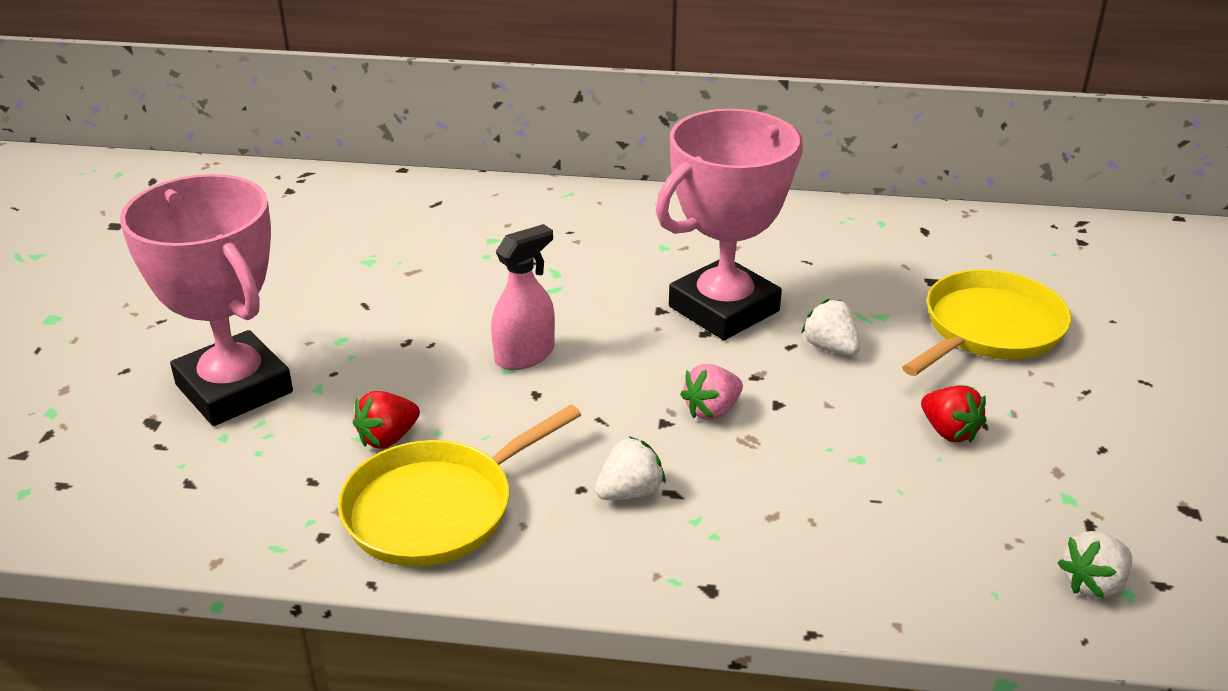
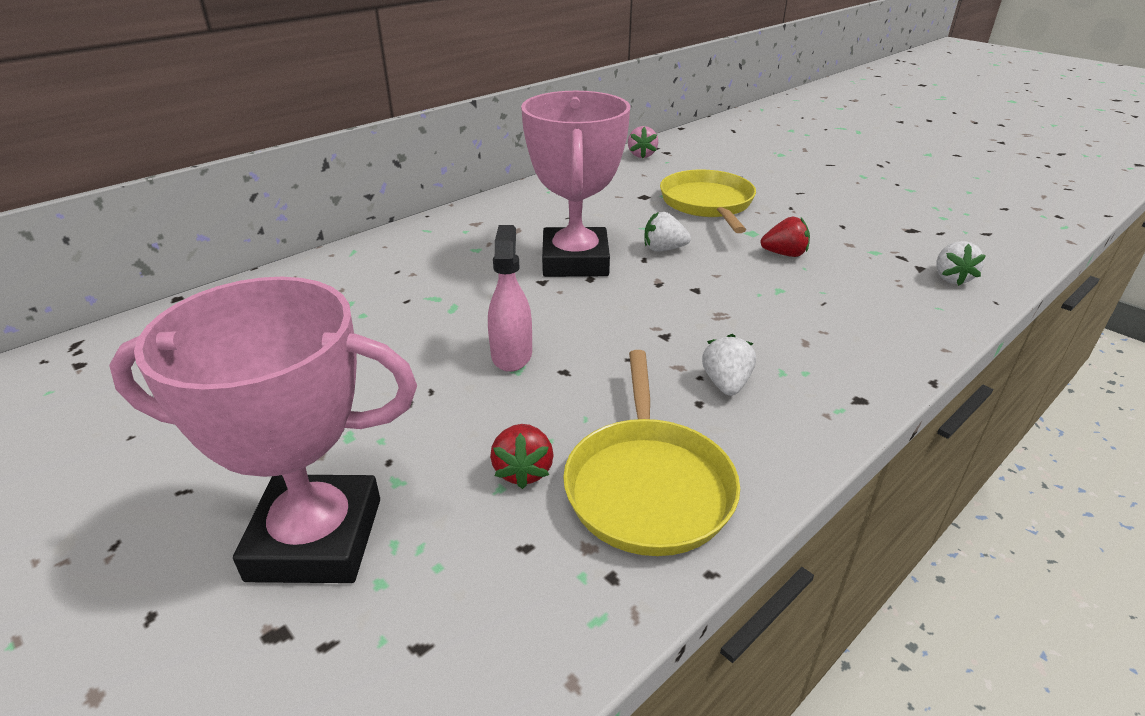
camera: 50 degrees left, 0 degrees up
(712, 410) = (675, 313): pink strawberry -> pink strawberry (641, 155)

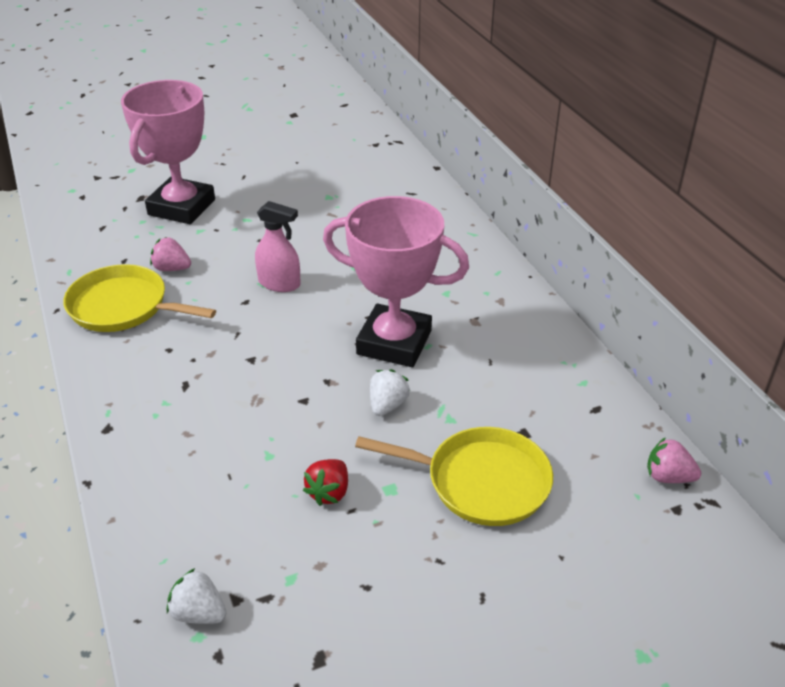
camera: 110 degrees right, 5 degrees up
(523, 471) = (172, 268): red strawberry -> pink strawberry
(726, 384) = (176, 368): white strawberry -> none

